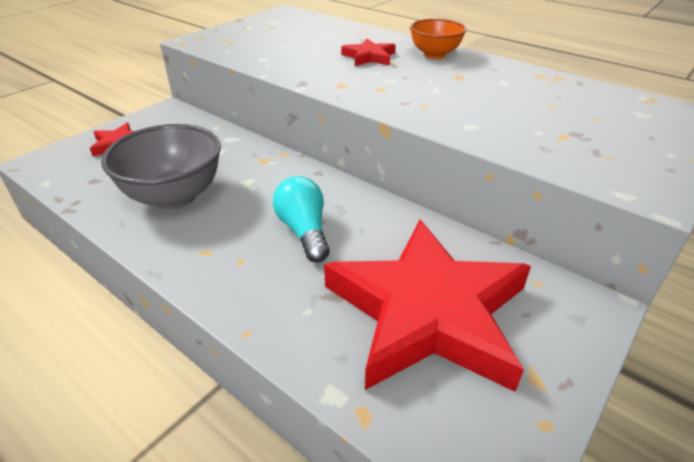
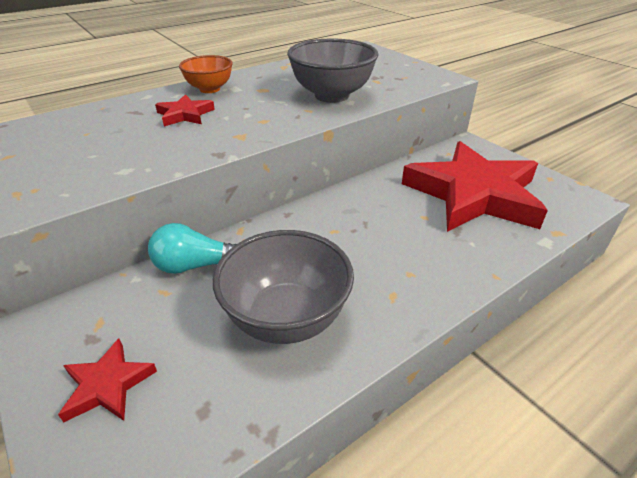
camera: 75 degrees left, 0 degrees up
(304, 231) = (376, 233): turquoise light bulb -> turquoise light bulb (196, 265)
(478, 112) = (331, 95): none -> grey bowl

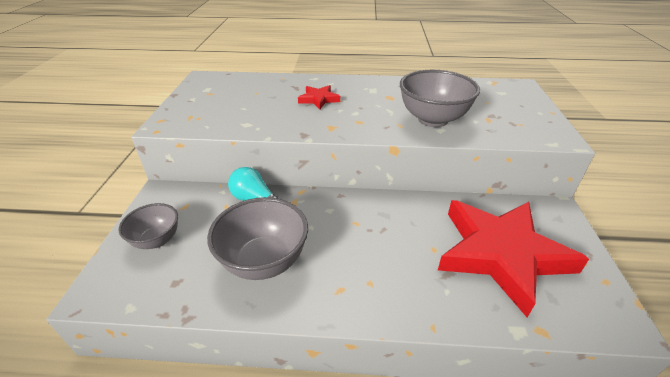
camera: 40 degrees right, 0 degrees up
(108, 385) = (157, 240): red star -> grey bowl
(209, 89) = (356, 85): orange bowl -> none

